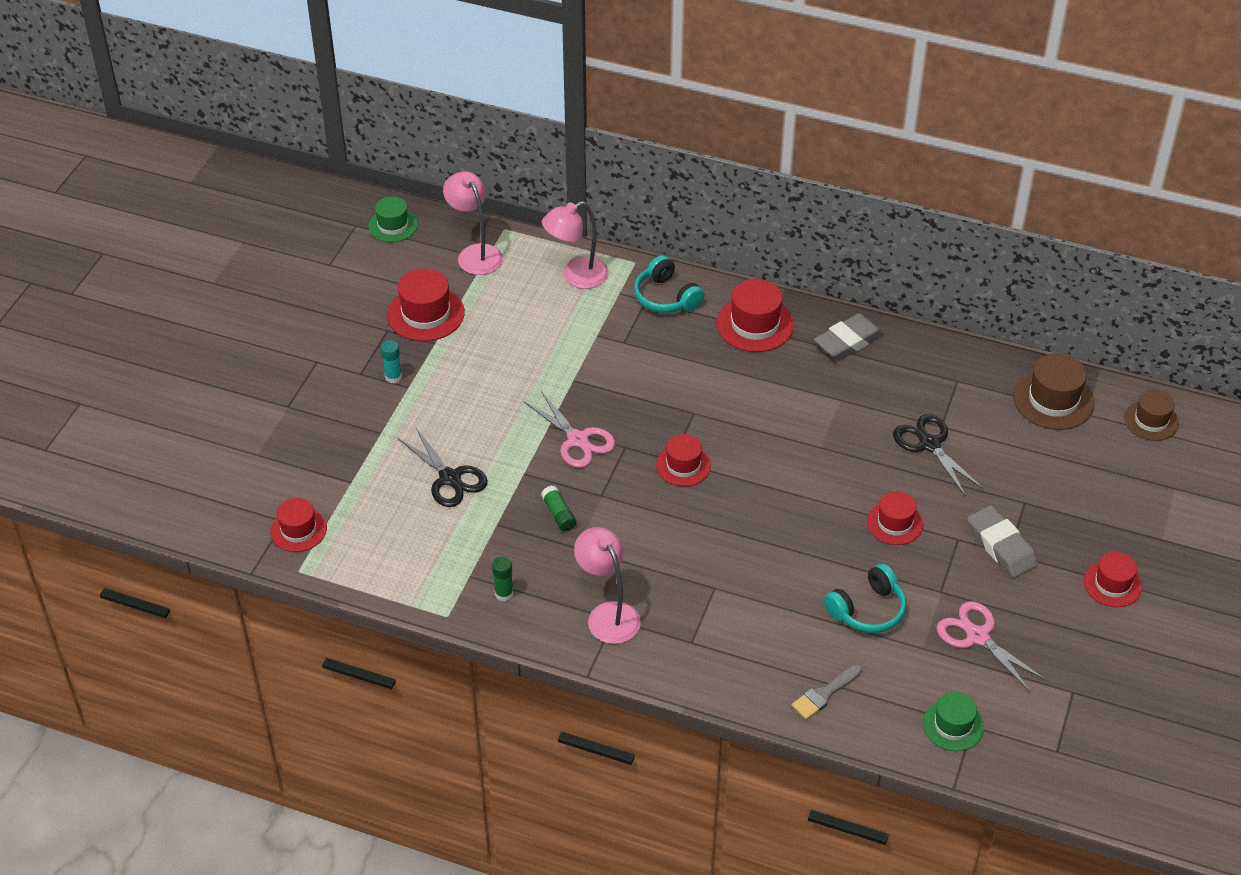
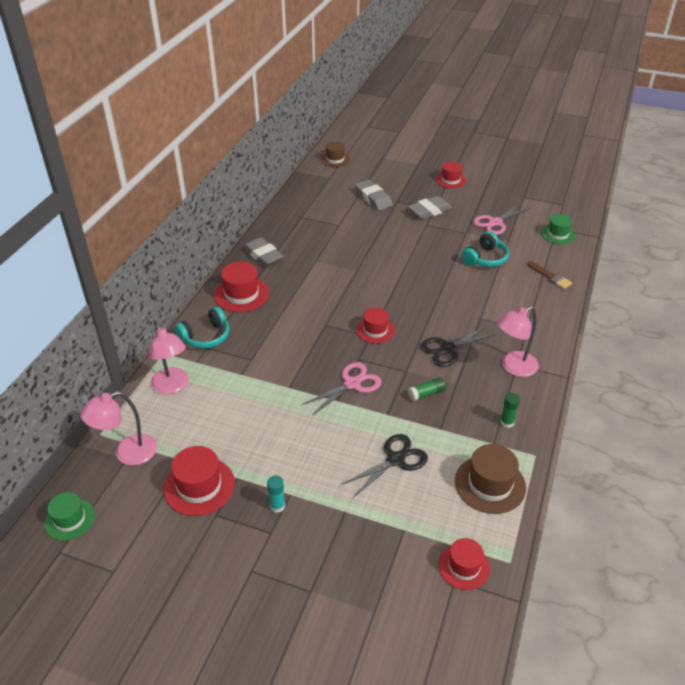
camera: 90 degrees left, 5 degrees down
(824, 694) = (550, 277): grey brush -> brown brush
(867, 610) = (485, 258): turquoise headphones -> turquoise headphones turned 75 degrees clockwise
(895, 523) = (417, 245): red hat -> none
(929, 444) = (353, 230): black scissors -> black scissors (447, 349)
(1028, 471) = (373, 198): none -> grey eraser
(1053, 400) = (319, 186): brown hat -> brown hat (490, 484)

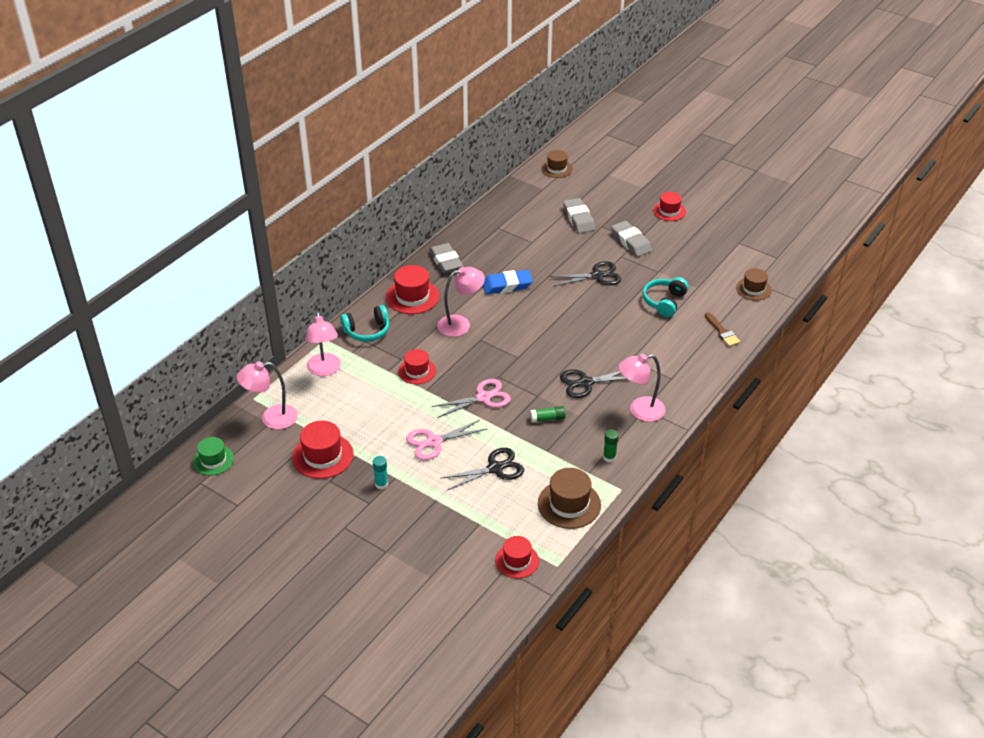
camera: 15 degrees right, 0 degrees up
(300, 313) = (460, 324): none -> pink lamp
(331, 268) = (507, 285): none -> blue eraser
(375, 330) = (524, 353): red hat -> red hat (417, 371)
(413, 245) = (597, 276): none -> black scissors
(429, 211) = (631, 242): grey eraser -> grey eraser turned 75 degrees clockwise
(485, 258) = (664, 302): turquoise headphones -> turquoise headphones turned 150 degrees clockwise
(495, 223) = (694, 266): pink scissors -> pink scissors (433, 442)
(558, 234) = (753, 289): green hat -> brown hat

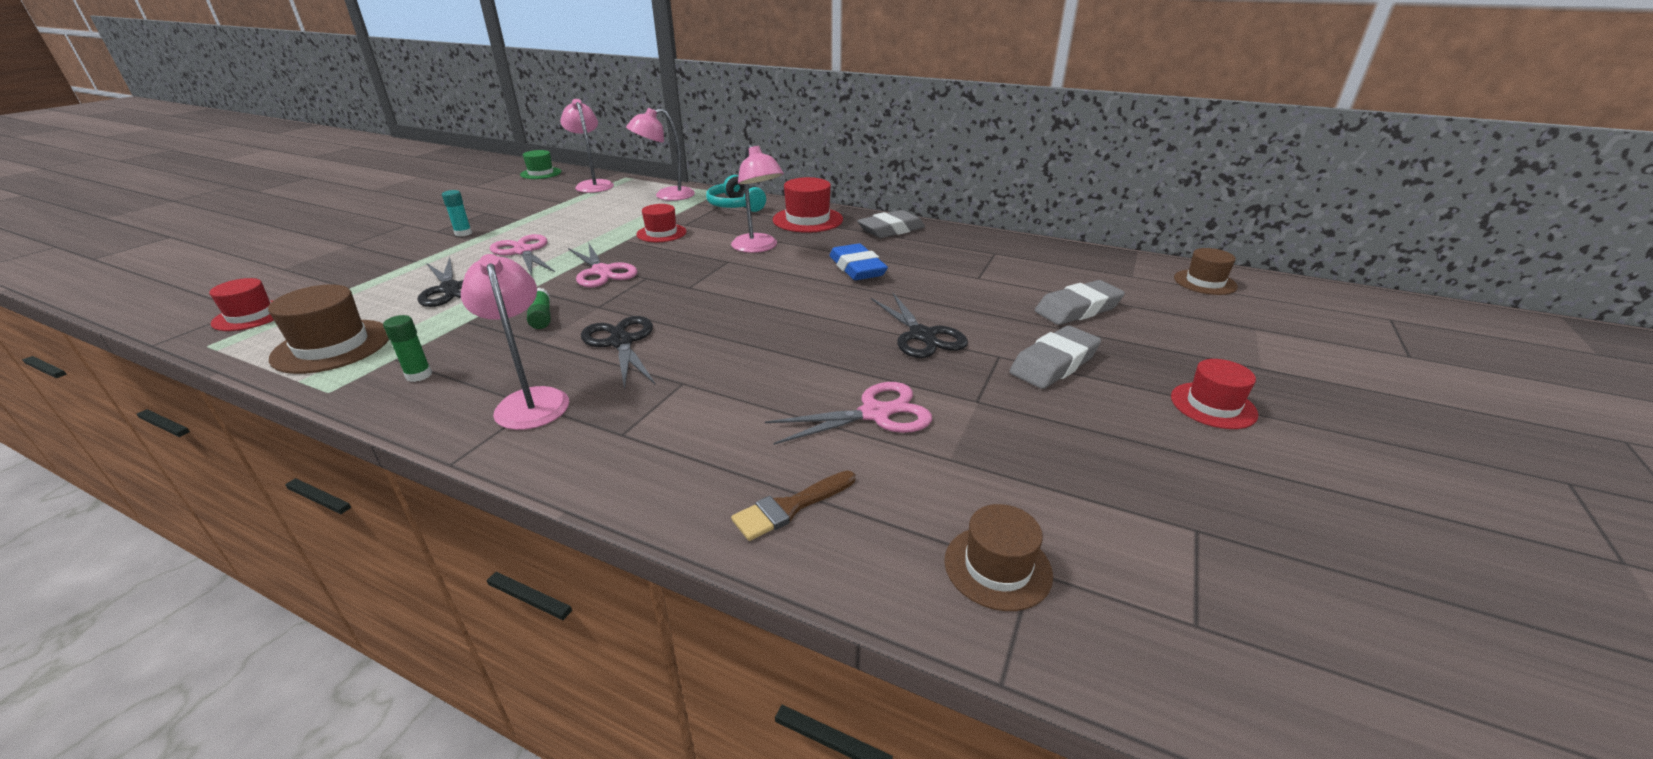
camera: 80 degrees right, 10 degrees down
(322, 456) = (526, 207): red hat -> none
(664, 302) = (875, 414): turquoise headphones -> pink scissors

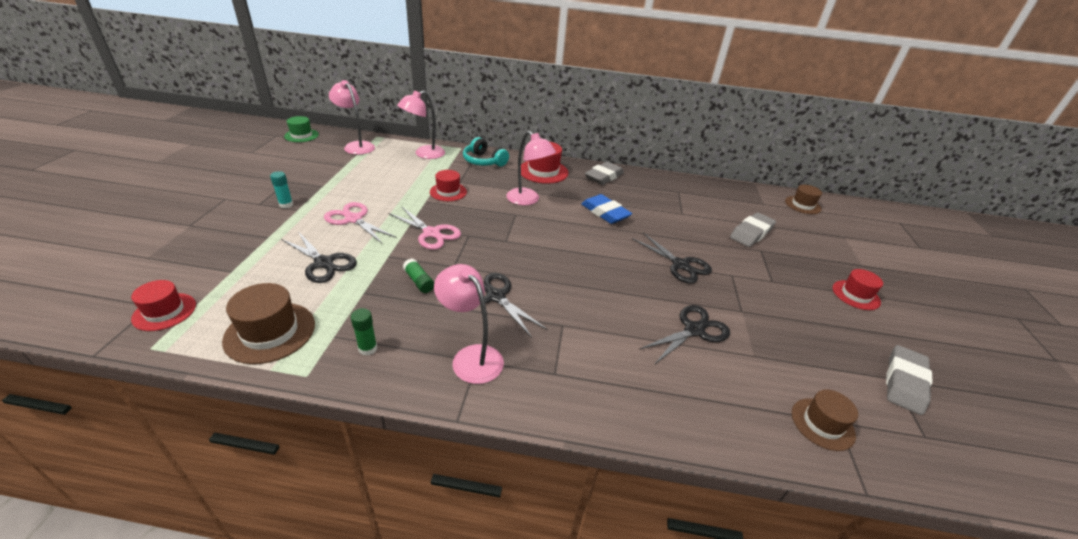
camera: 20 degrees left, 5 degrees up
(790, 507) = (694, 408): brown brush -> none
(875, 414) = (694, 330): pink scissors -> black scissors
(1054, 364) = (764, 277): grey eraser -> grey eraser (904, 383)

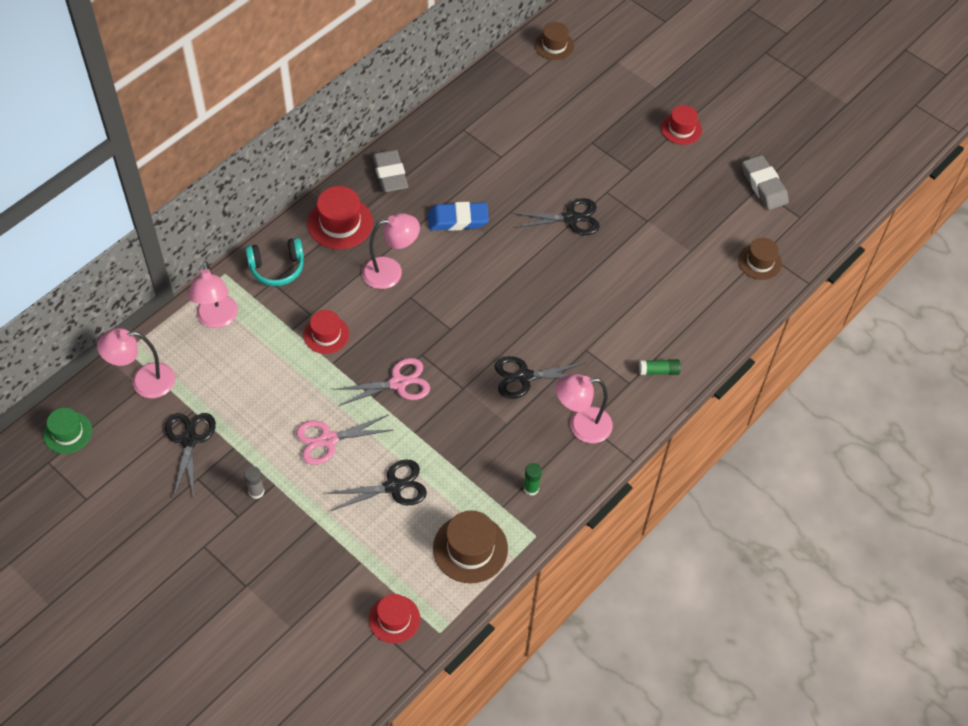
camera: 55 degrees left, 20 degrees up
(286, 205) = (256, 492): turquoise glue stick -> grey glue stick
(419, 281) = (469, 423): green glue stick -> green glue stick (659, 371)
(694, 330) = (645, 268): black scissors -> black scissors (189, 440)
(751, 233) = (566, 128): grey eraser -> none

